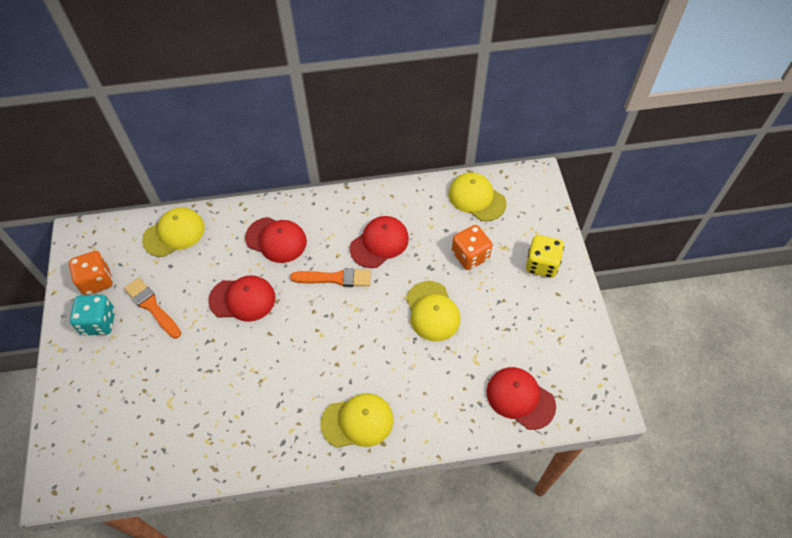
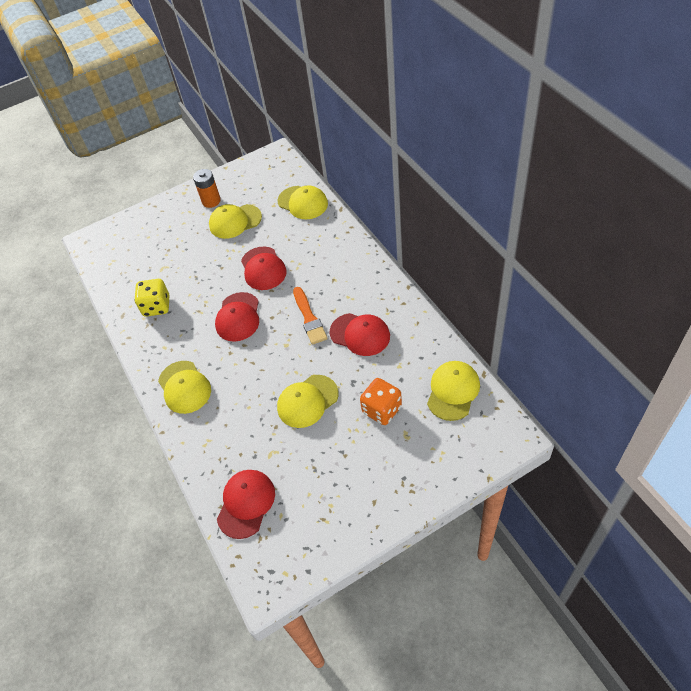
camera: 75 degrees right, 5 degrees down
(97, 281) = (243, 183): orange dice -> none
(99, 322) = (211, 201): turquoise dice -> orange battery
(152, 306) = (235, 221): orange brush -> yellow cap
(276, 240) = (327, 264): red cap -> red cap (238, 317)
(541, 264) = (402, 476): yellow dice -> yellow dice (157, 306)

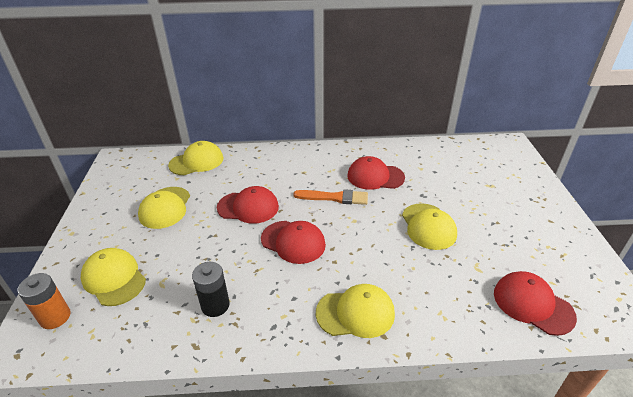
camera: 70 degrees left, 15 degrees down
(157, 306) = (215, 305): yellow dice -> black battery
(211, 201) = (114, 216): orange battery -> orange battery (55, 317)
(360, 334) = (375, 176): red cap -> red cap turned 135 degrees counterclockwise
(382, 409) = (459, 189): orange dice -> none
(453, 391) = (459, 153): yellow cap -> yellow cap (114, 278)

